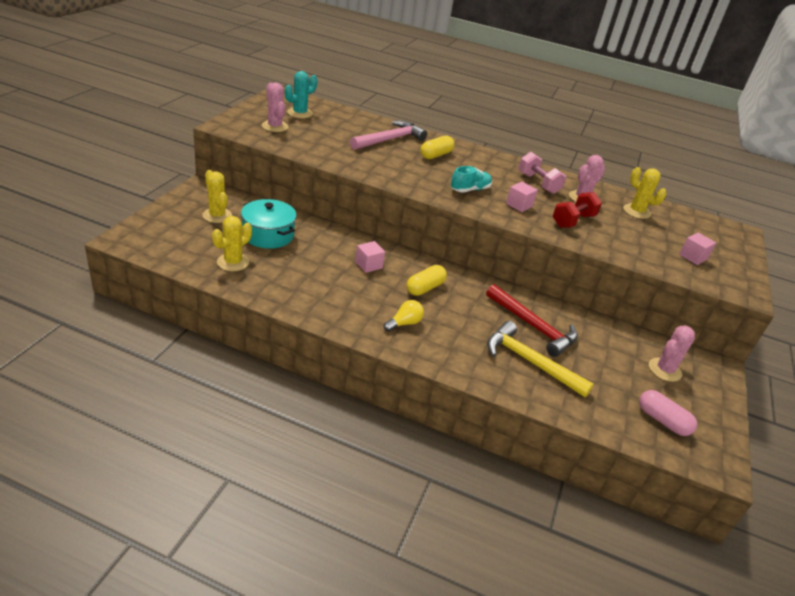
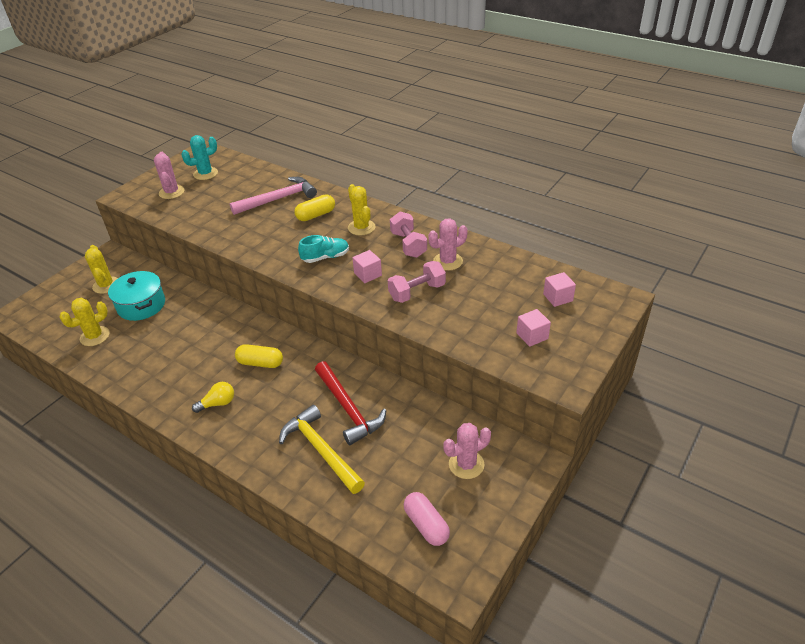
camera: 20 degrees right, 5 degrees up
(368, 265) = (218, 337): pink cube -> pink cube (558, 297)
(425, 288) = (260, 363): yellow capsule -> yellow capsule turned 45 degrees clockwise
(573, 221) = (417, 292): red dumbbell -> pink dumbbell
(636, 211) = (503, 276): yellow cactus -> yellow cactus (361, 227)

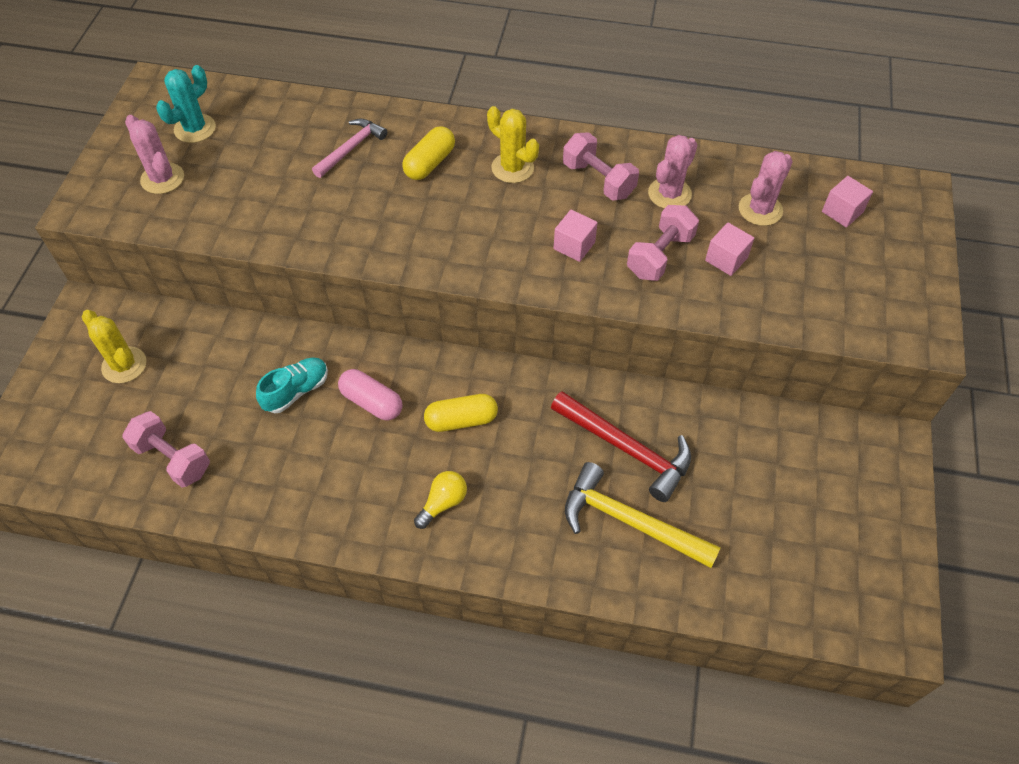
camera: 25 degrees left, 15 degrees up
(95, 336) = (172, 458): yellow cactus -> pink dumbbell
(141, 305) = (210, 382): turquoise pot -> none
(278, 199) = (351, 148): pink hammer -> pink hammer, size x0.63
(325, 257) = (494, 233): turquoise shoe -> turquoise shoe (296, 391)
(426, 525) = (820, 574): pink capsule -> pink capsule (372, 402)
(466, 464) = (819, 476): pink cactus -> pink cactus (760, 209)
(532, 336) = (845, 280): pink cube -> pink cube (726, 259)

